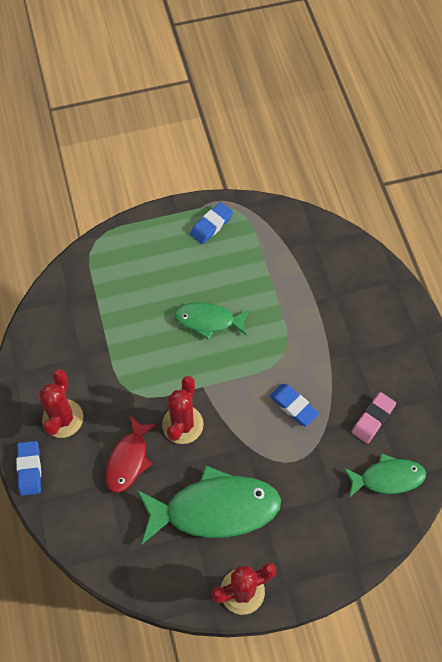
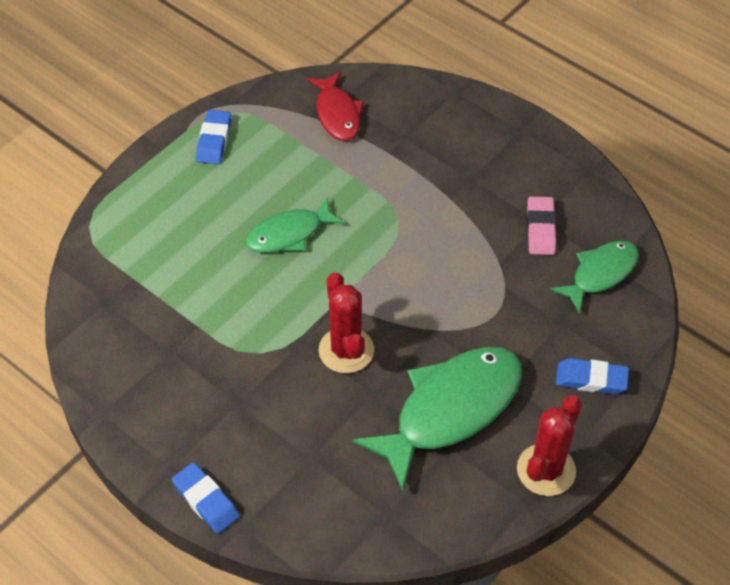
camera: 35 degrees left, 10 degrees down
(63, 418) = (202, 425): red cactus -> none
(128, 460) = (314, 421): red fish -> red fish (337, 114)
(293, 406) = (450, 264): blue eraser -> blue eraser (591, 379)

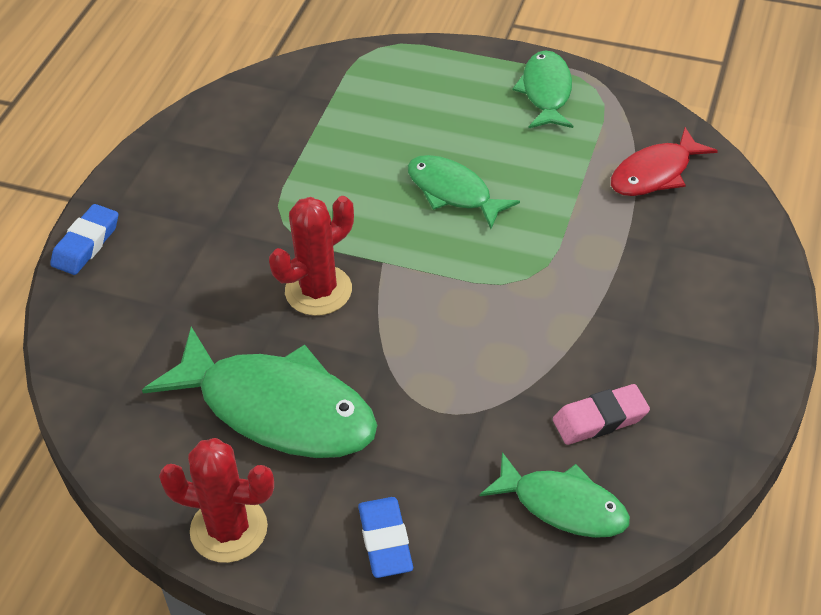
camera: 70 degrees right, 5 degrees down
(214, 140) = (546, 92): blue eraser -> green fish

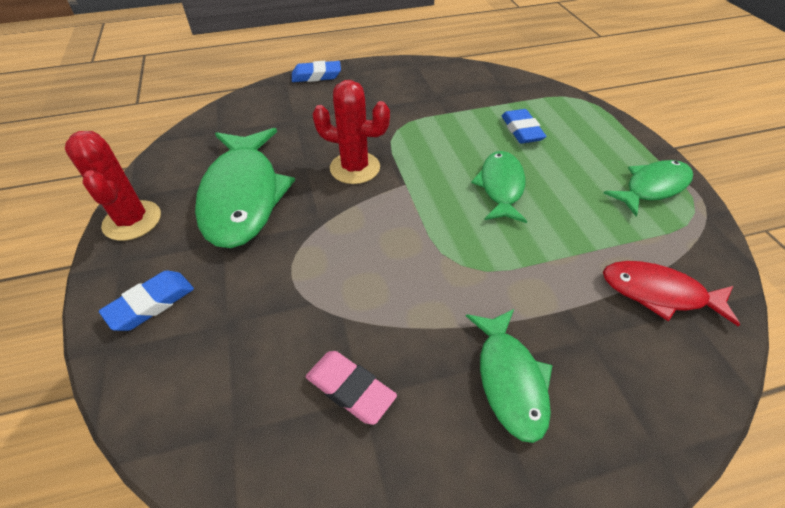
camera: 55 degrees right, 0 degrees up
(384, 125) = (521, 130): none -> blue eraser
(563, 505) = (237, 408): green fish -> green fish (510, 380)

